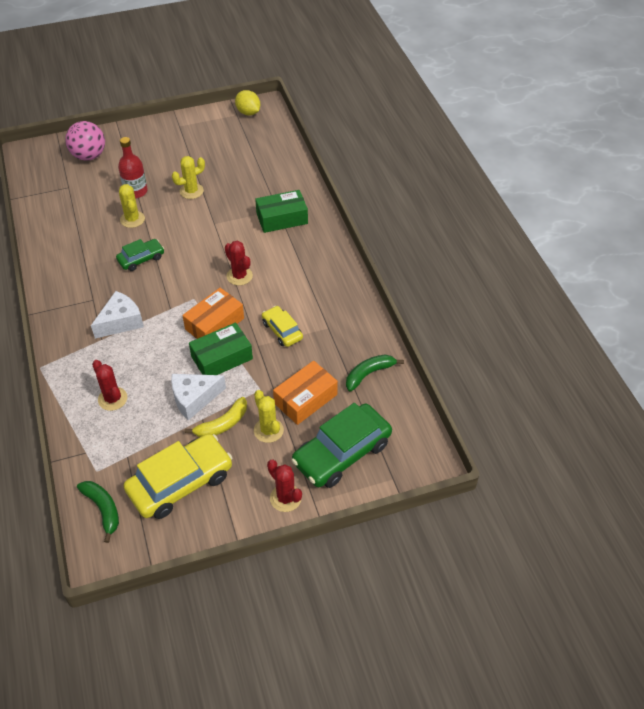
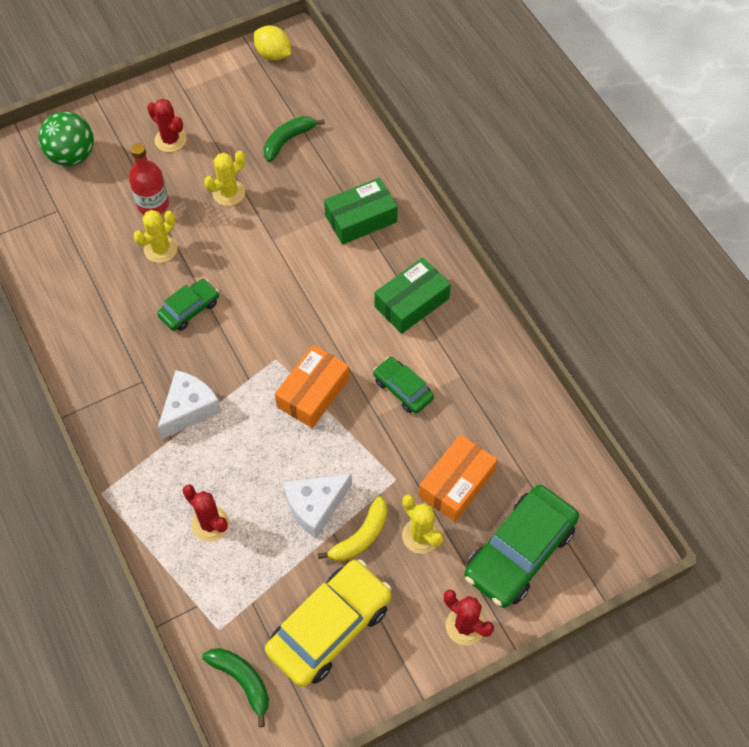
camera: 10 degrees left, 10 degrees up
(89, 156) = (72, 156): pink ball -> green ball
(132, 219) = (160, 249): yellow cactus -> yellow cactus turned 75 degrees clockwise
(222, 358) = (335, 441): green box -> green box (411, 302)
(239, 276) = (327, 316): red cactus -> red cactus (170, 140)
(282, 330) = (403, 389): yellow car -> green car
(369, 374) = (527, 435): green banana -> green banana (288, 140)

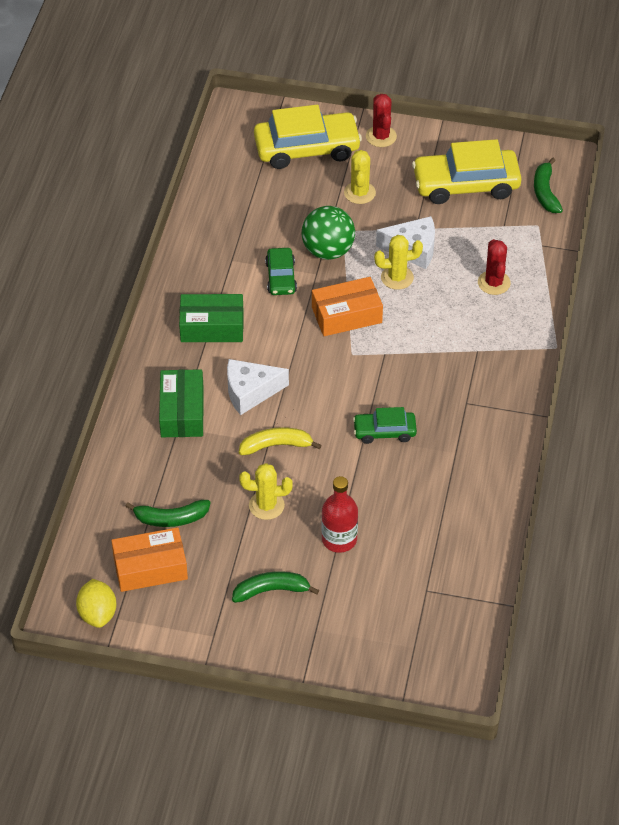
camera: 140 degrees left, 10 degrees down
(72, 156) = (372, 636): green ball -> green ball (328, 251)
(160, 249) = (366, 495): yellow cactus -> yellow cactus (397, 277)
(170, 140) = (271, 590): red cactus -> green banana
(189, 409) = (447, 361): white cheese -> white cheese (250, 392)
(361, 219) = (182, 412): green box -> green box turned 75 degrees clockwise
(361, 536) = (399, 215): yellow banana -> yellow banana (276, 445)
(456, 484) = (306, 204): orange box -> orange box (150, 567)
(519, 552) = (307, 148): green car -> yellow car

